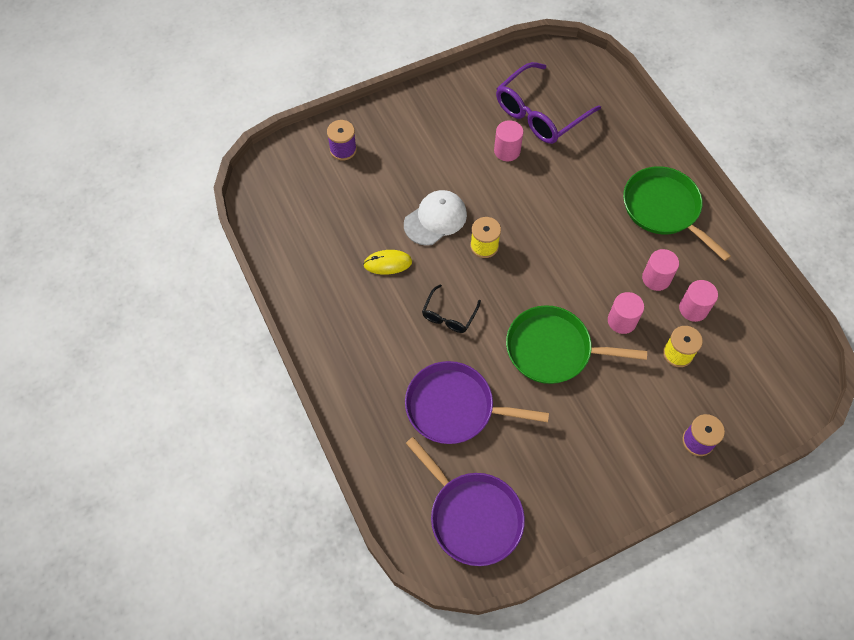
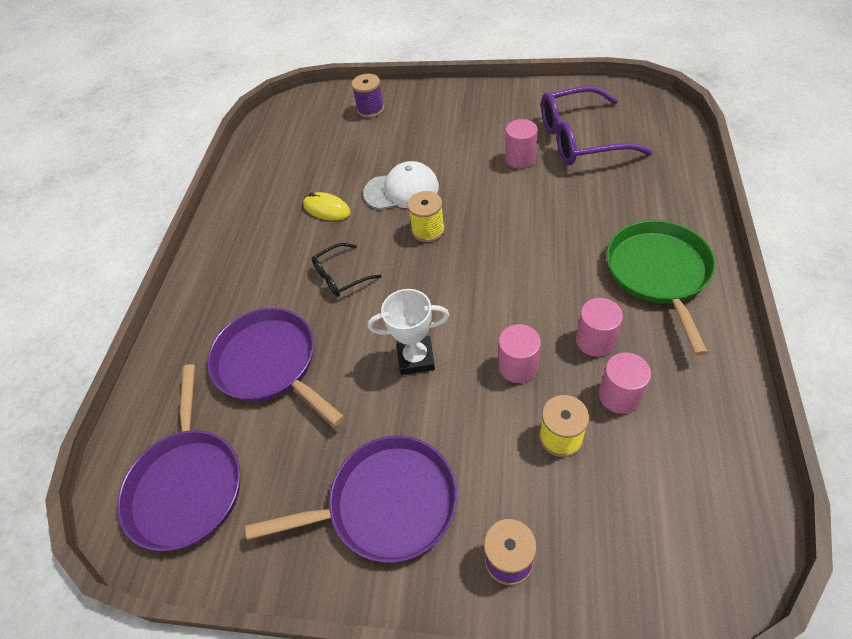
camera: 40 degrees right, 10 degrees down
(553, 349) = (416, 358): green pan -> white trophy
(608, 451) = (386, 504): none -> purple pan

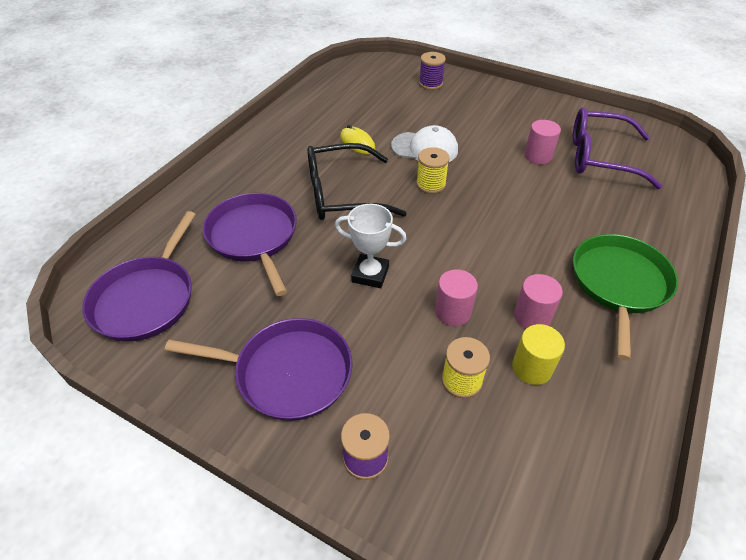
camera: 15 degrees right, 5 degrees down
(340, 276) = (342, 194): black glasses -> black glasses, size x1.94
(619, 395) = (532, 368): pink cylinder -> yellow cylinder

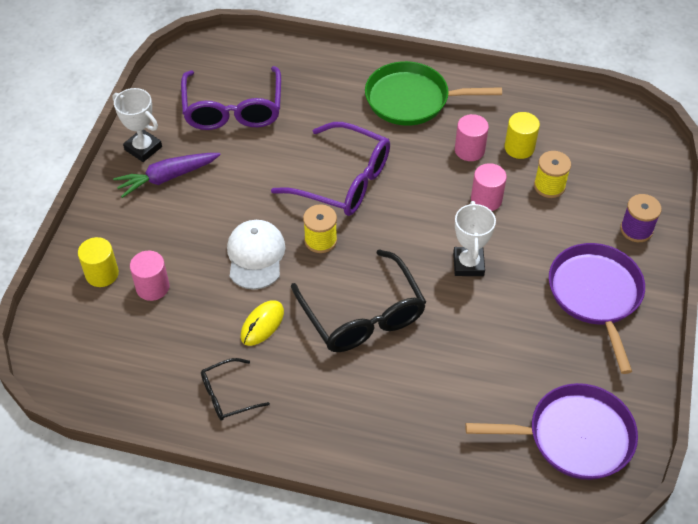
camera: 105 degrees left, 5 degrees up
(254, 237) = (457, 375): purple pan -> none
(305, 121) = (227, 395): none -> black glasses
(430, 83) = (102, 274): purple spool -> yellow cylinder
(499, 210) = (343, 181): none -> purple glasses
(519, 117) = (167, 177): none -> purple carrot
(538, 156) = (244, 157): pink cylinder -> pink cylinder (152, 287)
(553, 109) = (143, 148): none -> white trophy

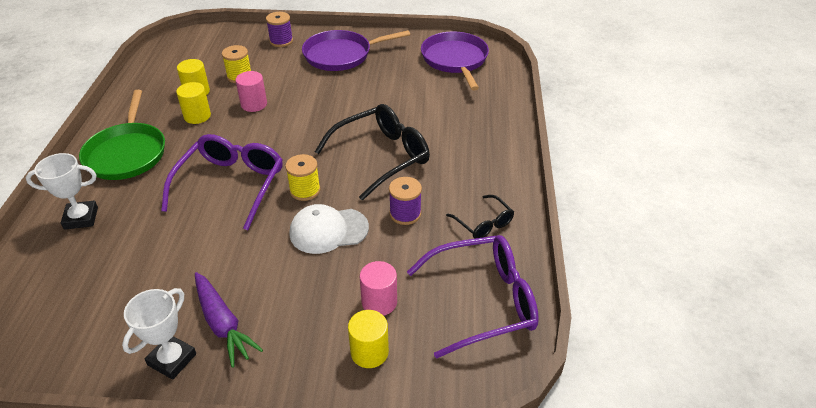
camera: 100 degrees left, 10 degrees down
(233, 109) = (117, 284): purple glasses -> purple glasses (483, 301)
(262, 324) = (405, 214): yellow mouse -> purple spool
(468, 264) = (321, 109): white trophy -> white trophy (81, 218)
(469, 150) = (197, 116): pink cylinder -> yellow cylinder

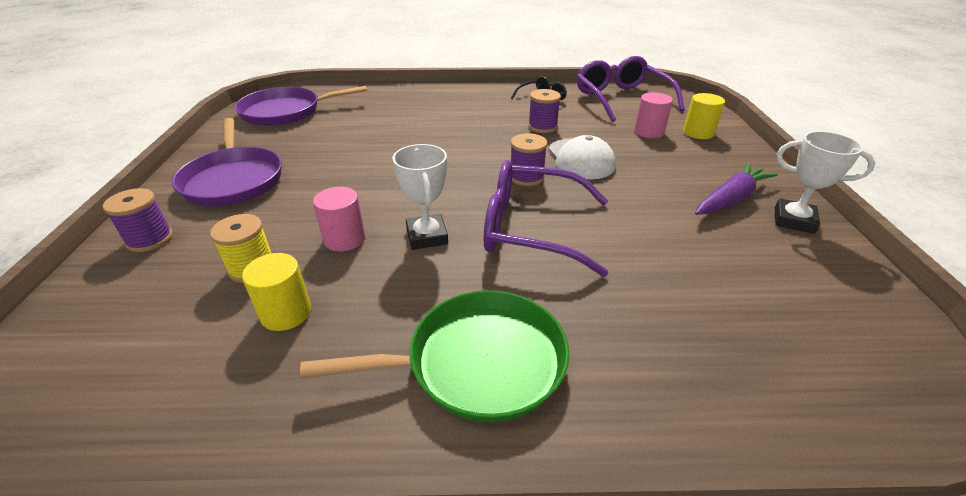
camera: 95 degrees left, 5 degrees down
(81, 218) = (658, 370): white trophy -> white trophy (427, 236)
(197, 116) = (367, 294): yellow cylinder -> none
(305, 190) = (526, 177): yellow spool -> purple spool
(382, 156) = (462, 141): black glasses -> none

